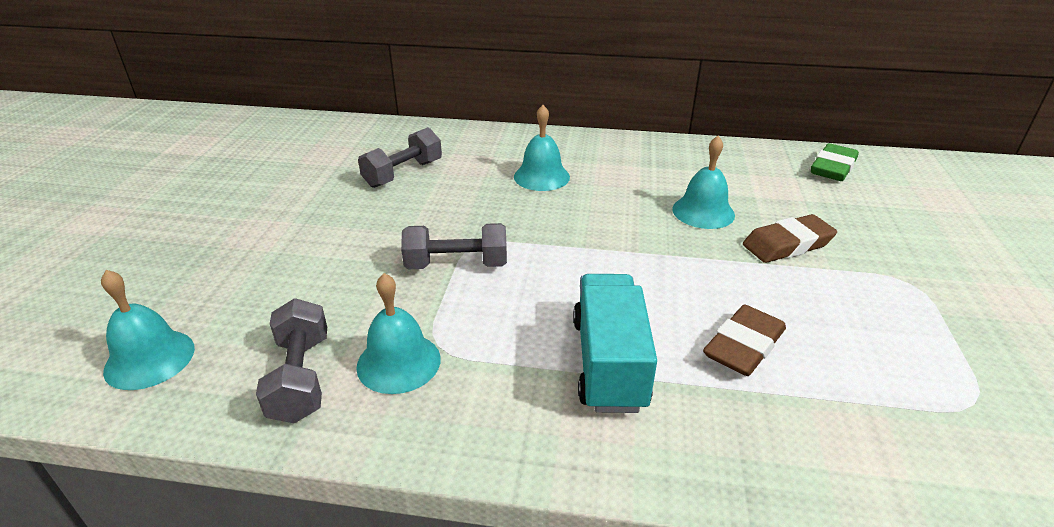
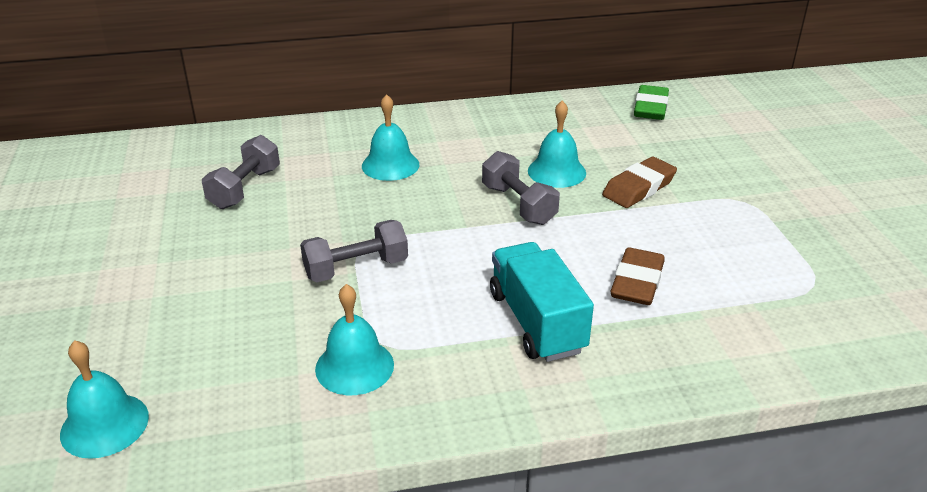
camera: 20 degrees left, 0 degrees up
(301, 378) = (271, 402): grey dumbbell -> grey dumbbell (518, 204)

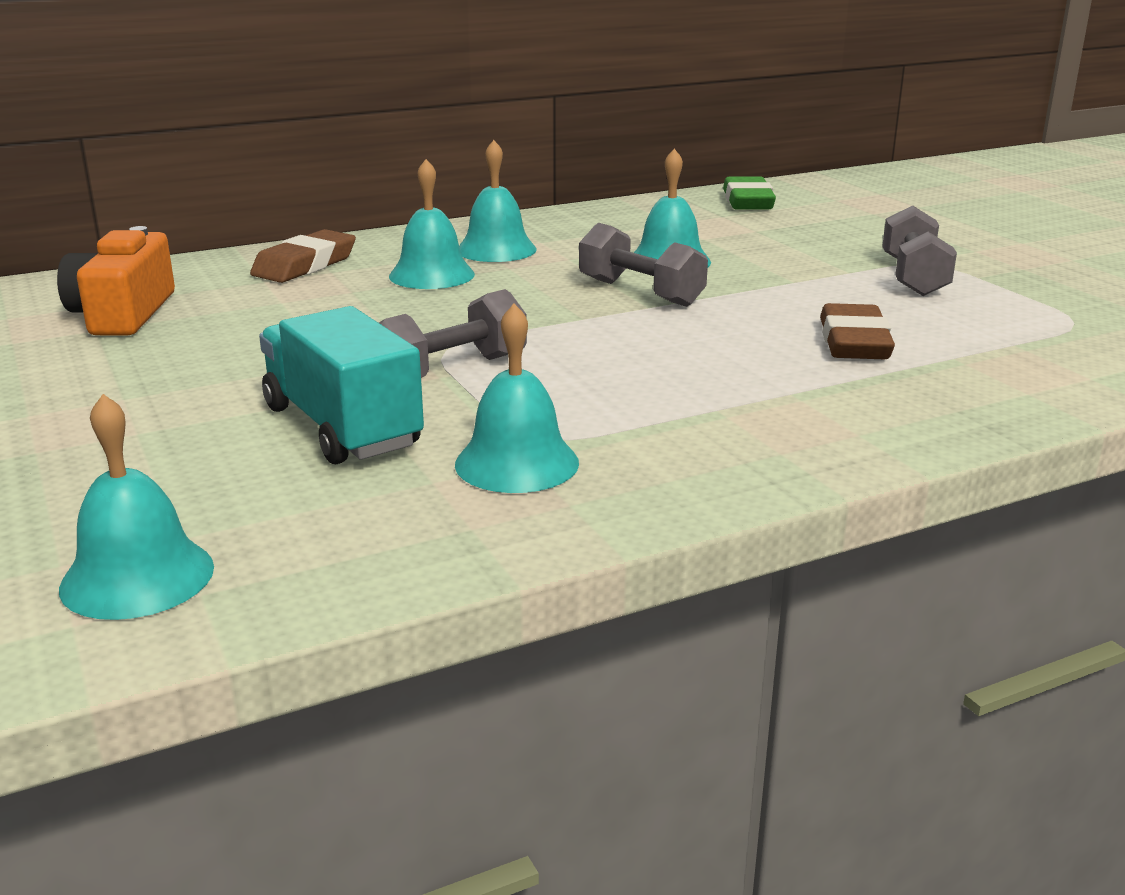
camera: 15 degrees left, 10 degrees down
(187, 179) = (123, 314): none -> orange camera
(245, 188) = (223, 314): grey dumbbell -> grey dumbbell (913, 277)
(445, 142) = (496, 249): none -> turquoise bell
(536, 322) = (749, 391): turquoise truck -> turquoise truck (342, 427)
(639, 188) = (788, 265): brown eraser -> brown eraser (305, 265)

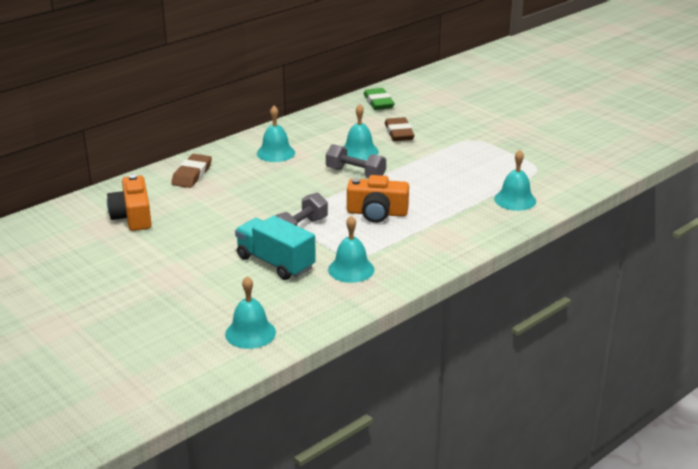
camera: 15 degrees left, 5 degrees up
(431, 275) = (256, 174): turquoise bell -> turquoise bell (515, 200)
(650, 361) = (377, 213): none -> orange camera
(854, 342) = (454, 192): brown eraser -> brown eraser (399, 133)
(913, 277) = (468, 149): grey dumbbell -> none

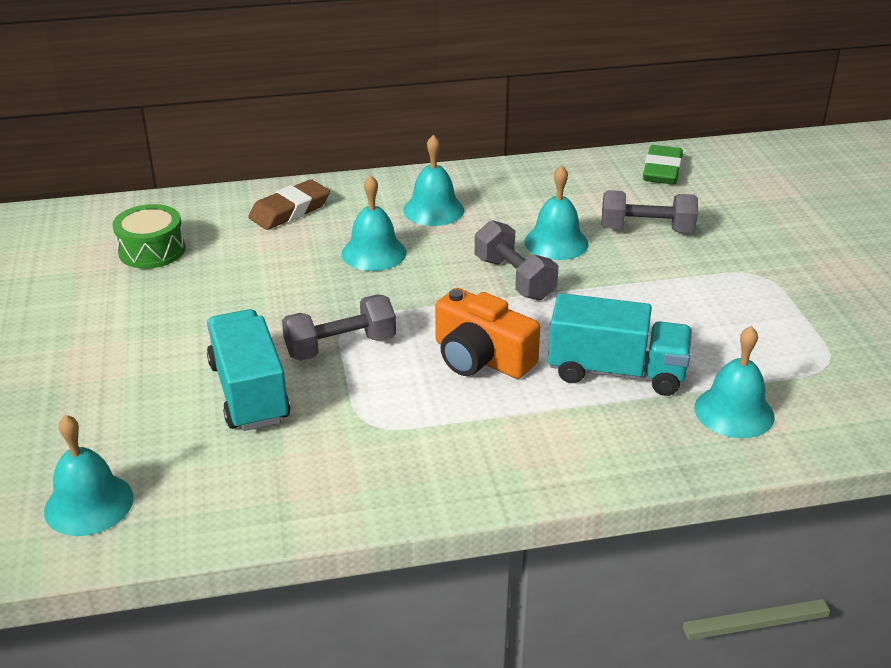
camera: 30 degrees right, 5 degrees up
(133, 216) = (152, 250): orange camera -> green drum
(351, 269) = (343, 446): turquoise bell -> turquoise bell (374, 253)
(399, 133) = (646, 229): brown eraser -> grey dumbbell
(447, 200) = (616, 372): none -> turquoise truck

